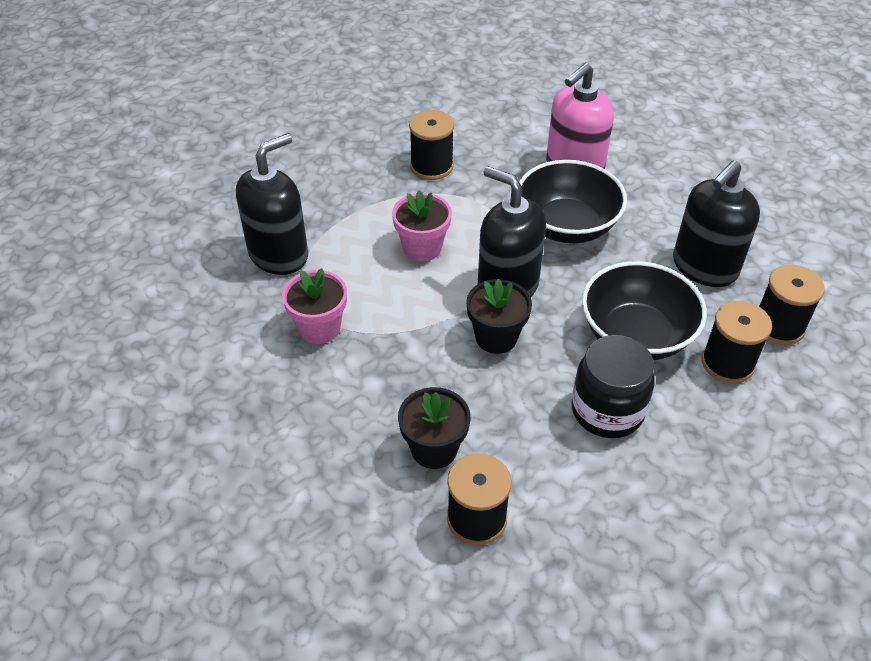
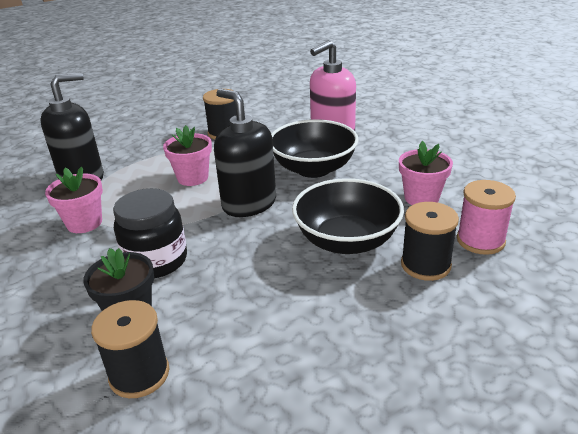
camera: 10 degrees right, 15 degrees down
(496, 337) = (224, 236): black flower pot -> none
(607, 411) = (300, 294): black jar -> black jar (156, 261)
(704, 267) = (421, 198): black soap dispenser -> pink flower pot
(778, 326) = (480, 240): black spool -> pink spool

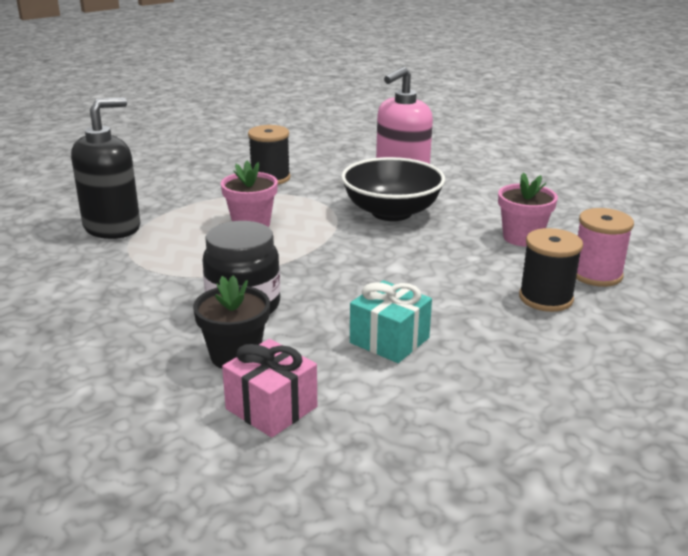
camera: 10 degrees left, 5 degrees down
(84, 223) = (138, 273): pink flower pot -> none
(139, 374) = (271, 408): black spool -> pink gift
(249, 204) = (329, 248): black soap dispenser -> none
(268, 305) = (389, 340): none -> turquoise gift
(346, 241) = (454, 279): black bowl -> none

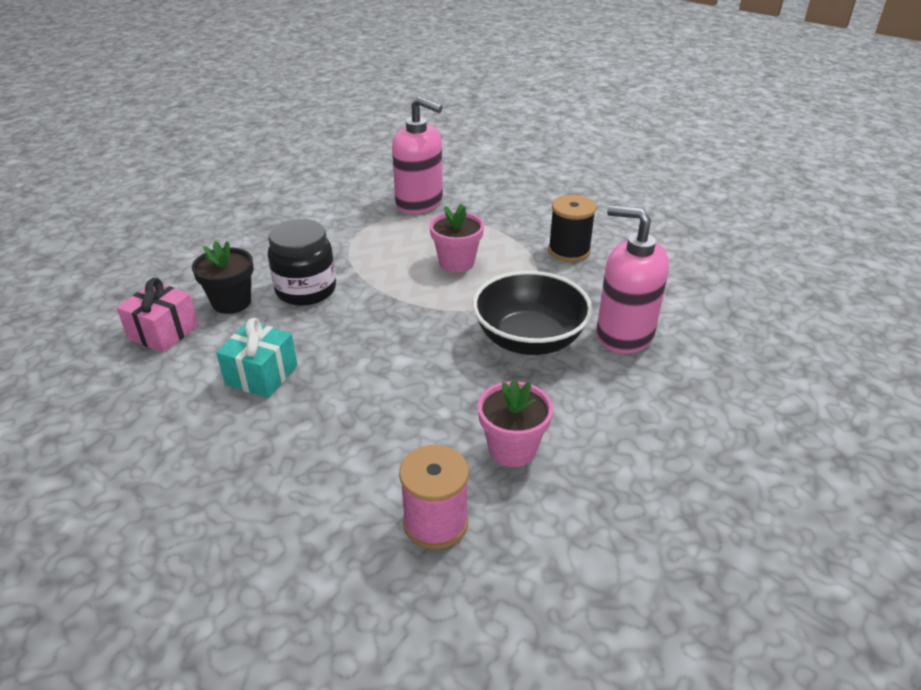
camera: 75 degrees right, 10 degrees up
(112, 227) = (419, 203): black soap dispenser -> pink soap dispenser
(545, 298) = (363, 477): black spool -> none

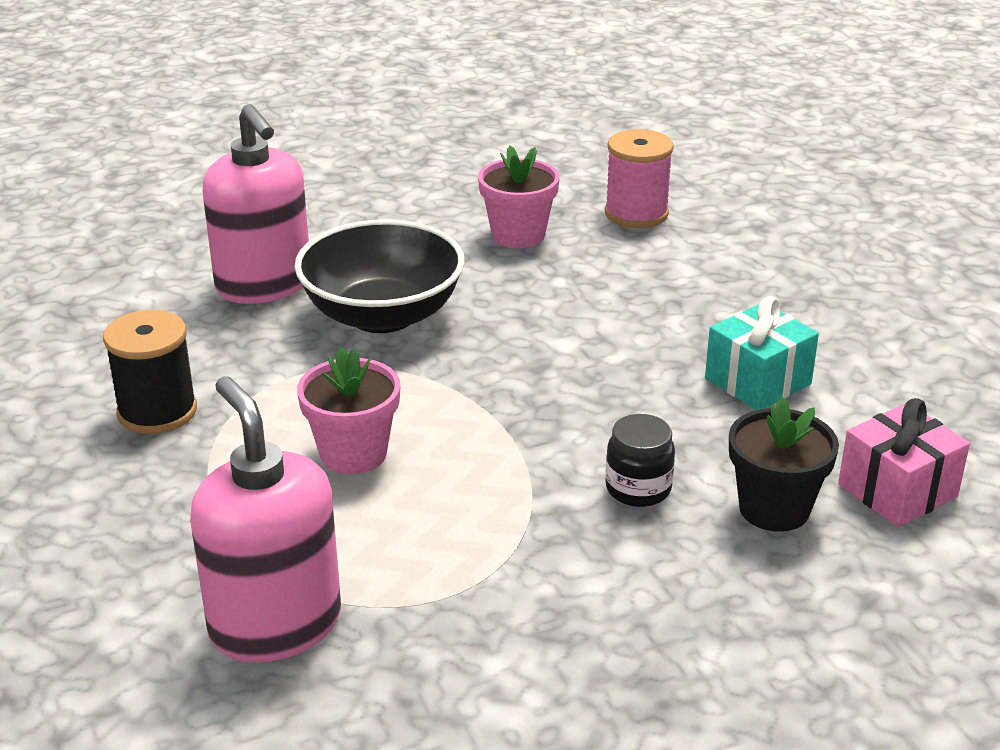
camera: 150 degrees left, 5 degrees down
(306, 290) = (638, 489): black jar -> black jar, size x0.58

